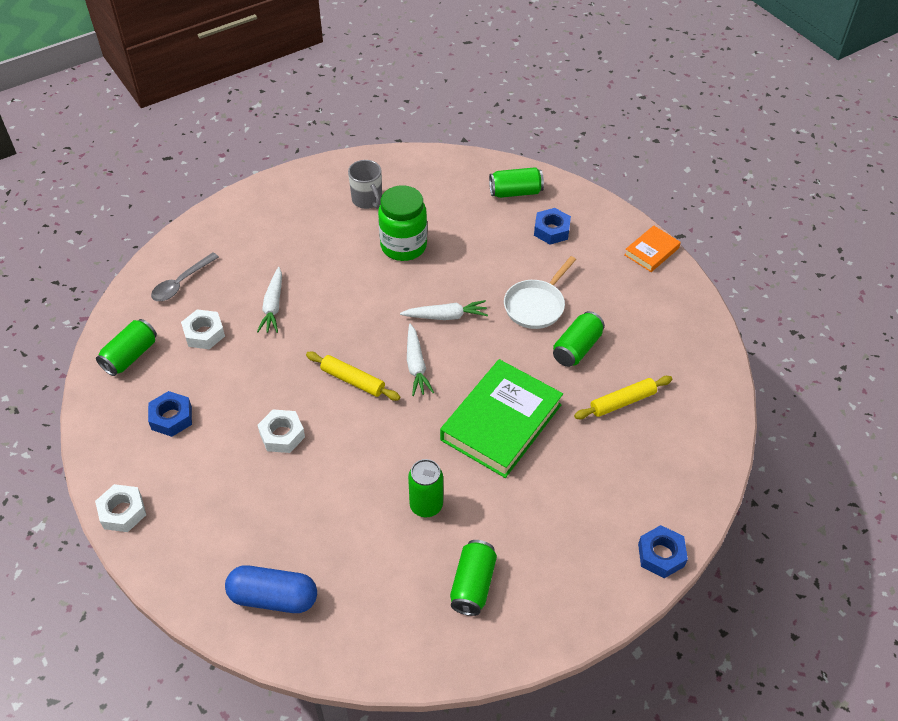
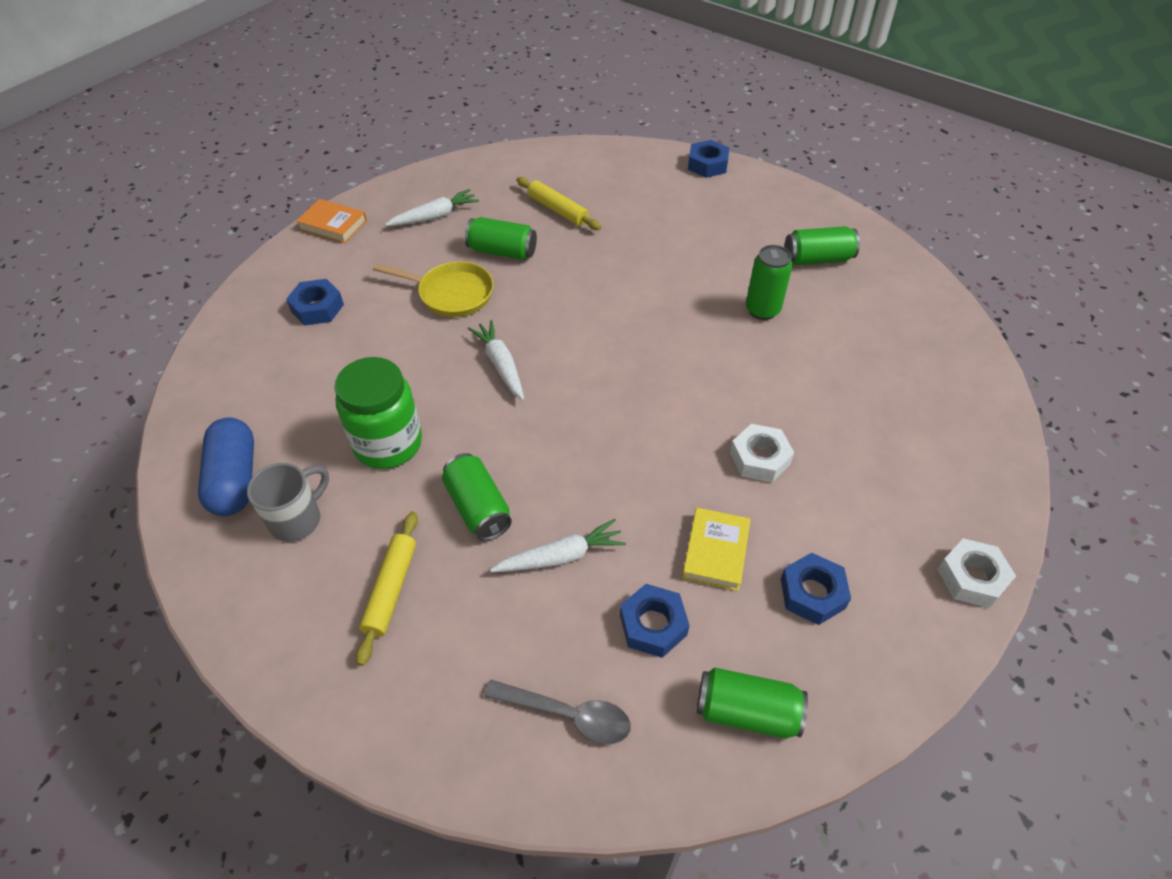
camera: 110 degrees left, 0 degrees up
(204, 333) = (653, 625): white nut -> blue nut
(229, 381) = (716, 552): none -> yellow book
(273, 597) = (944, 389): blue capsule -> blue capsule (234, 479)
(352, 380) = (643, 420): yellow rolling pin -> yellow rolling pin (391, 590)
(416, 365) = (589, 369): white carrot -> white carrot (434, 216)
(501, 422) = (630, 283): green book -> none
(515, 192) = (247, 357): green can -> green can (478, 507)
(536, 305) = (451, 294): white pan -> yellow pan

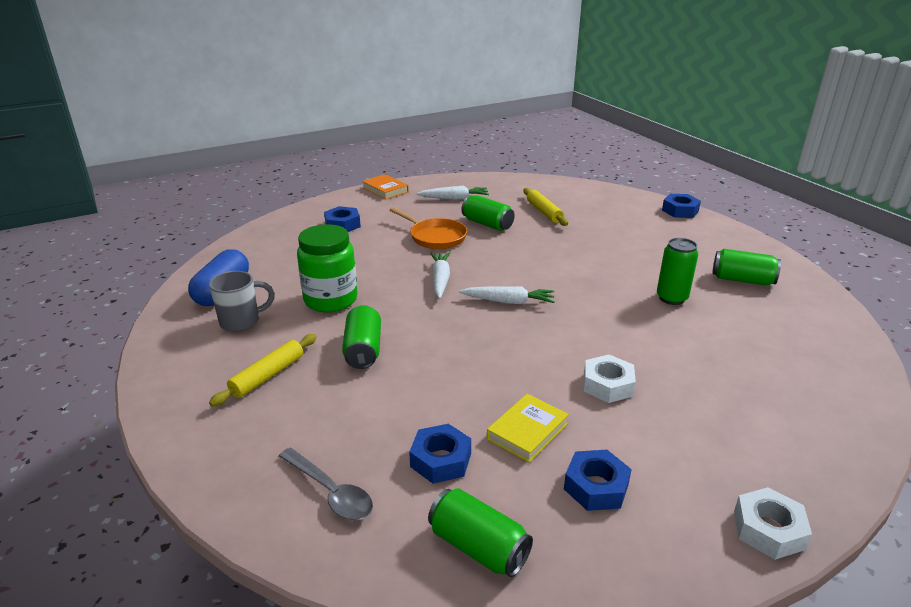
camera: 25 degrees right, 20 degrees down
(451, 294) = (435, 237): yellow pan -> orange pan
(560, 556) = (400, 395): white carrot -> white carrot (508, 301)

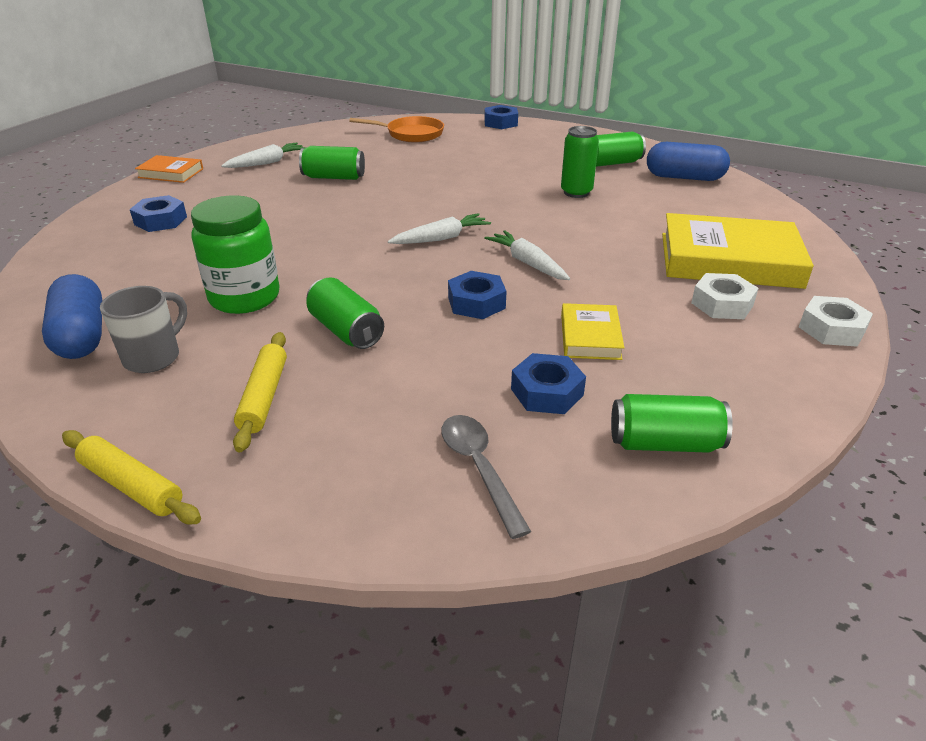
camera: 35 degrees left, 5 degrees up
(330, 492) = (479, 468): grey spoon -> grey spoon turned 120 degrees counterclockwise
(435, 237) = (291, 203): orange pan -> orange pan (411, 134)
(440, 280) = (348, 240): white carrot -> white carrot (527, 263)
(544, 212) = (379, 153): yellow rolling pin -> yellow rolling pin (132, 485)
(596, 487) = (693, 354): blue nut -> blue nut (476, 303)
(607, 385) = (608, 275): white nut -> white nut (722, 304)
(745, 416) = (729, 260): none -> yellow book
(804, 317) = (684, 177): none -> blue capsule

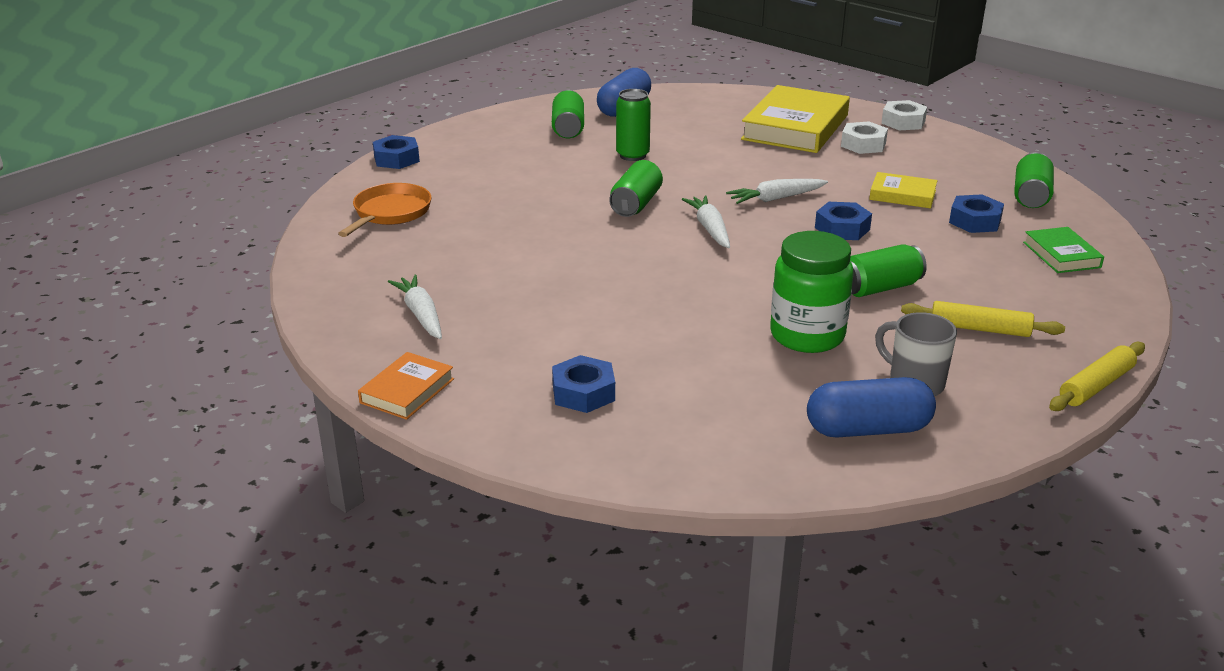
camera: 75 degrees left, 5 degrees down
(334, 177) = (508, 272): green can -> green can (636, 204)
(479, 468) = (1061, 255): grey spoon -> green book

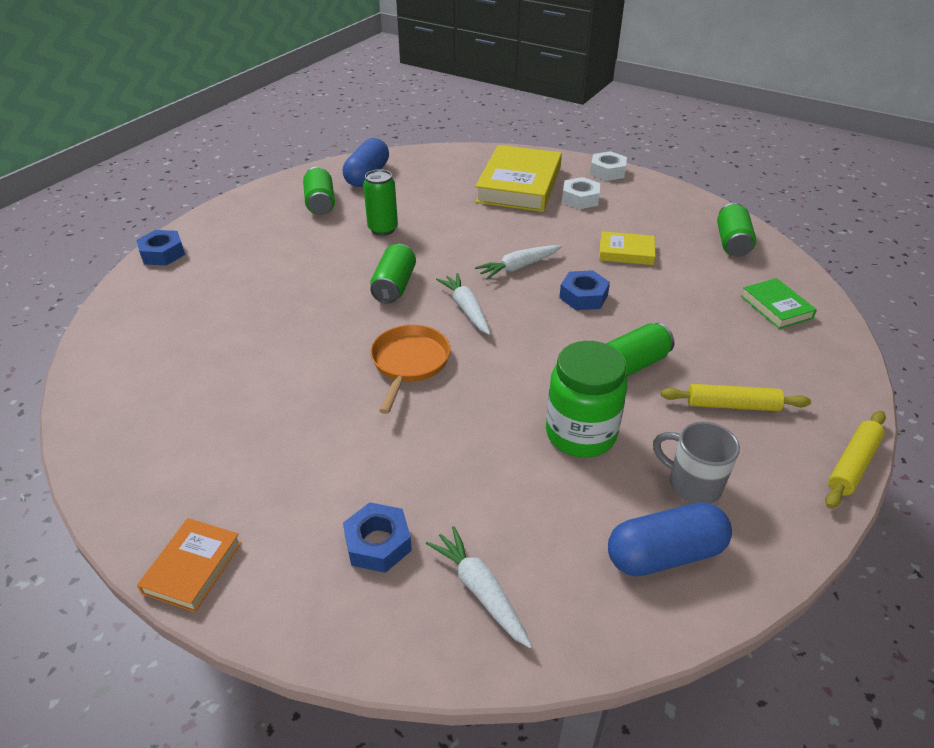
camera: 10 degrees left, 10 degrees up
(390, 213) = (160, 322): orange pan -> orange pan (409, 363)
(421, 315) = (200, 454): white carrot -> white carrot (480, 591)
(975, 221) = (694, 276): blue nut -> none

